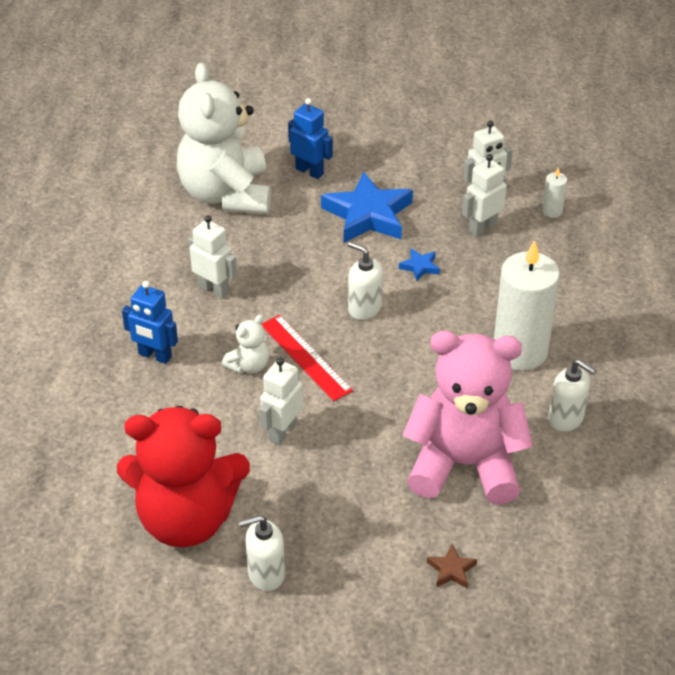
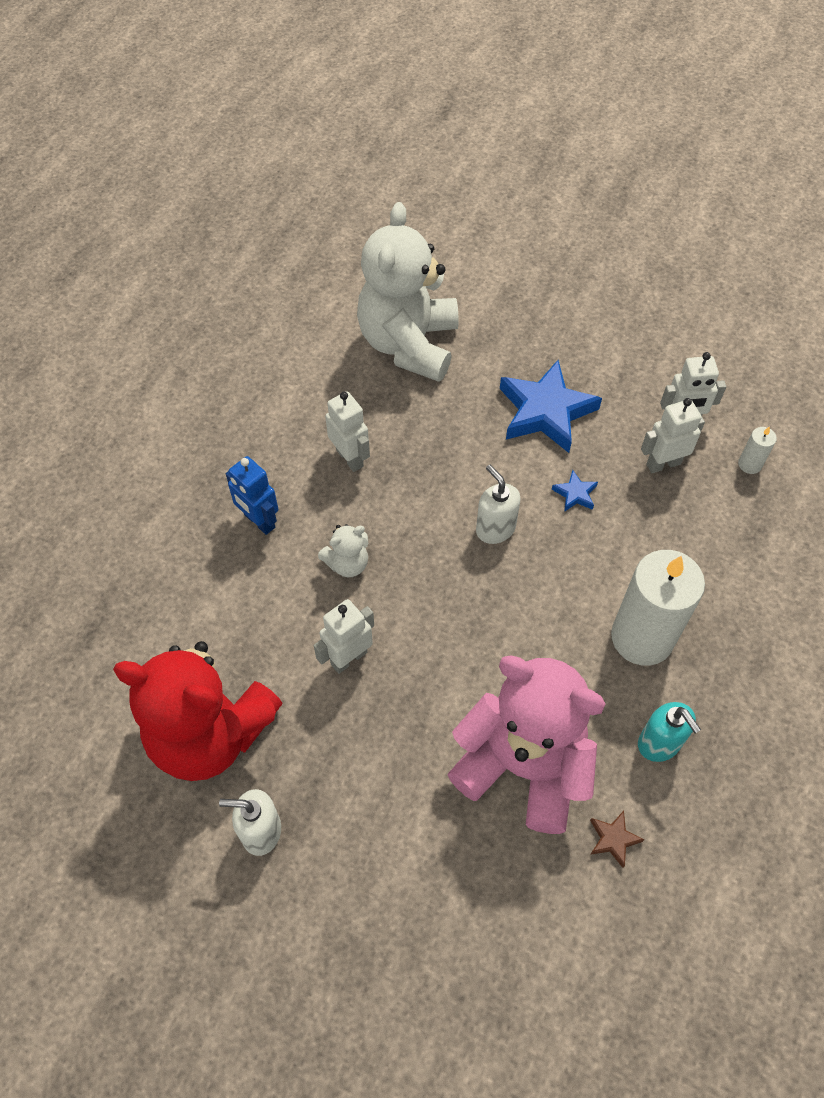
camera: 20 degrees right, 15 degrees up
(305, 357) = (409, 571): red ruler -> none
(310, 171) = (506, 339): blue robot -> none
(451, 570) = (455, 898): brown star -> brown star (613, 839)
(566, 418) = (659, 743): white soap dispenser -> turquoise soap dispenser

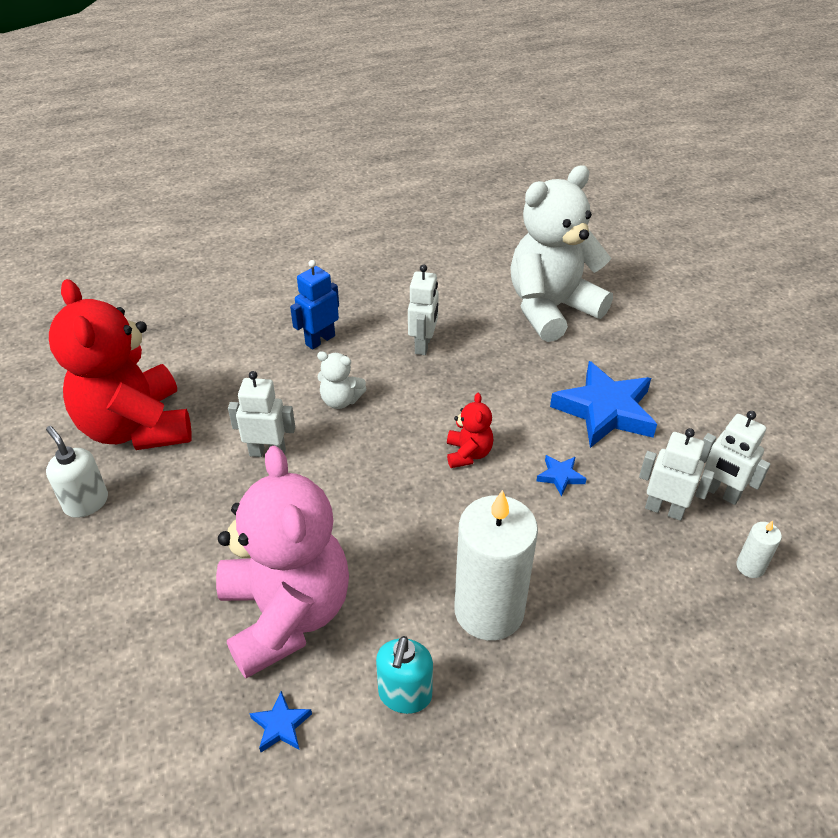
camera: 45 degrees right, 15 degrees down
(259, 521) = (320, 340): blue robot -> blue robot turned 45 degrees clockwise
(495, 529) = (468, 454): white soap dispenser -> red teddy bear
(613, 839) = (281, 725): brown star -> blue star

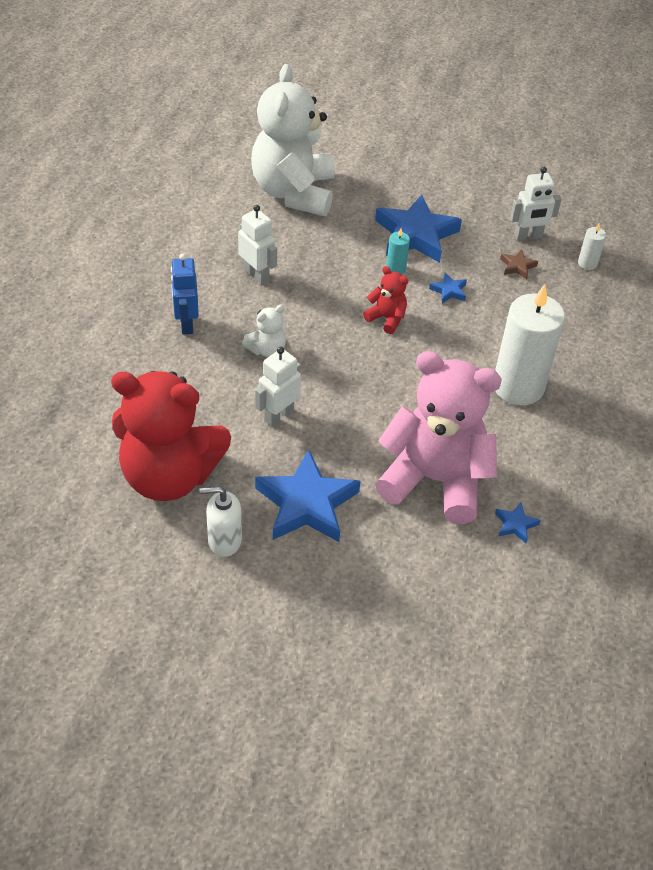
camera: 55 degrees left, 5 degrees up
(173, 533) = (306, 504): none -> blue star
(405, 695) = (542, 457): turquoise soap dispenser -> none
(541, 423) = (396, 268): none -> turquoise candle
(664, 509) = (517, 266): white robot -> brown star

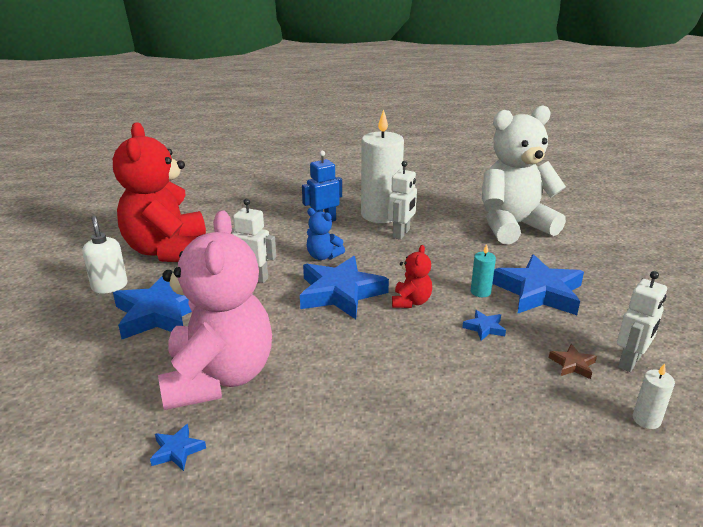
camera: 70 degrees right, 20 degrees down
(267, 349) = (323, 256): white teddy bear -> blue teddy bear
(344, 359) = (340, 293): none -> blue star
(518, 386) = (387, 406): white candle -> white candle (380, 215)
(528, 236) = (630, 362): white robot -> white robot turned 105 degrees counterclockwise

